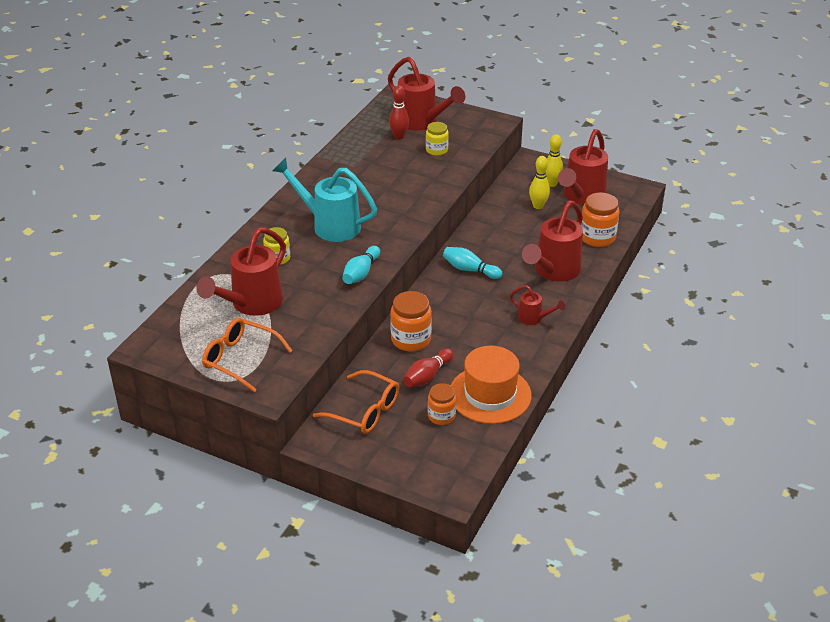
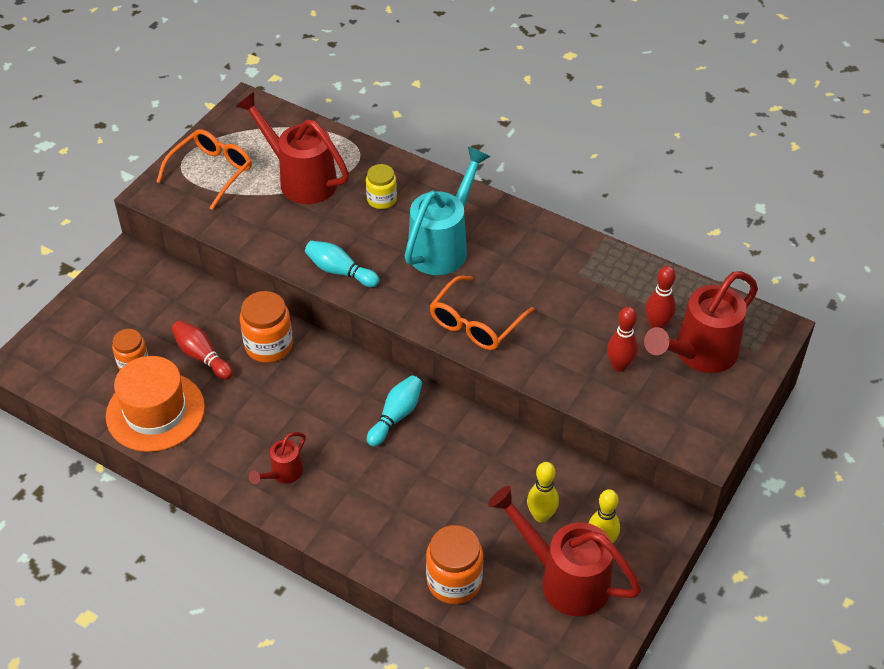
camera: 95 degrees right, 10 degrees up
(365, 411) = (161, 299): orange glasses -> orange glasses (476, 323)
(436, 150) = (619, 366): yellow jar -> red bowling pin
(553, 271) = (379, 512): red watering can -> none

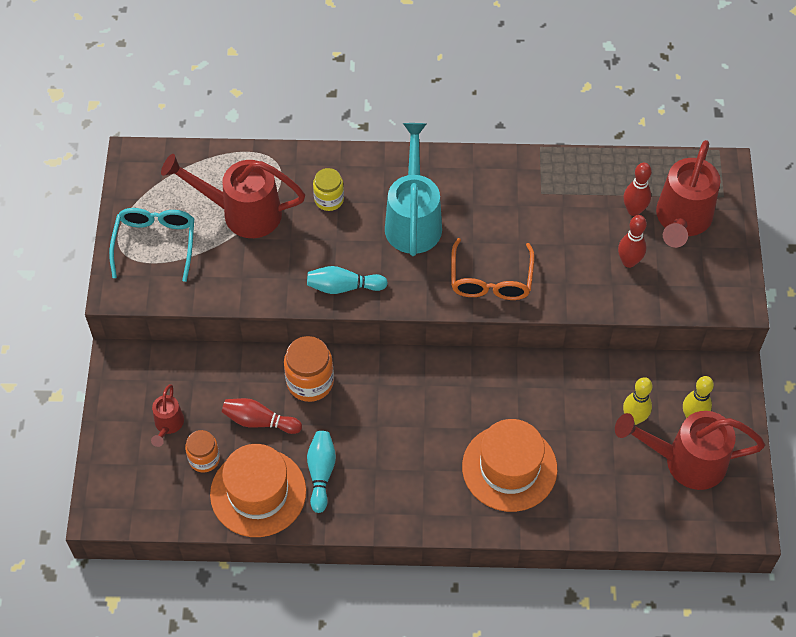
camera: 30 degrees left, 10 degrees up
(211, 172) = (155, 243): orange glasses -> turquoise glasses
(283, 474) = (407, 491): red watering can -> red watering can (168, 425)
(390, 500) = (509, 468): none -> orange hat
(396, 416) = (462, 392): turquoise bowling pin -> turquoise bowling pin (321, 473)
(454, 581) = (605, 508): orange jar -> none

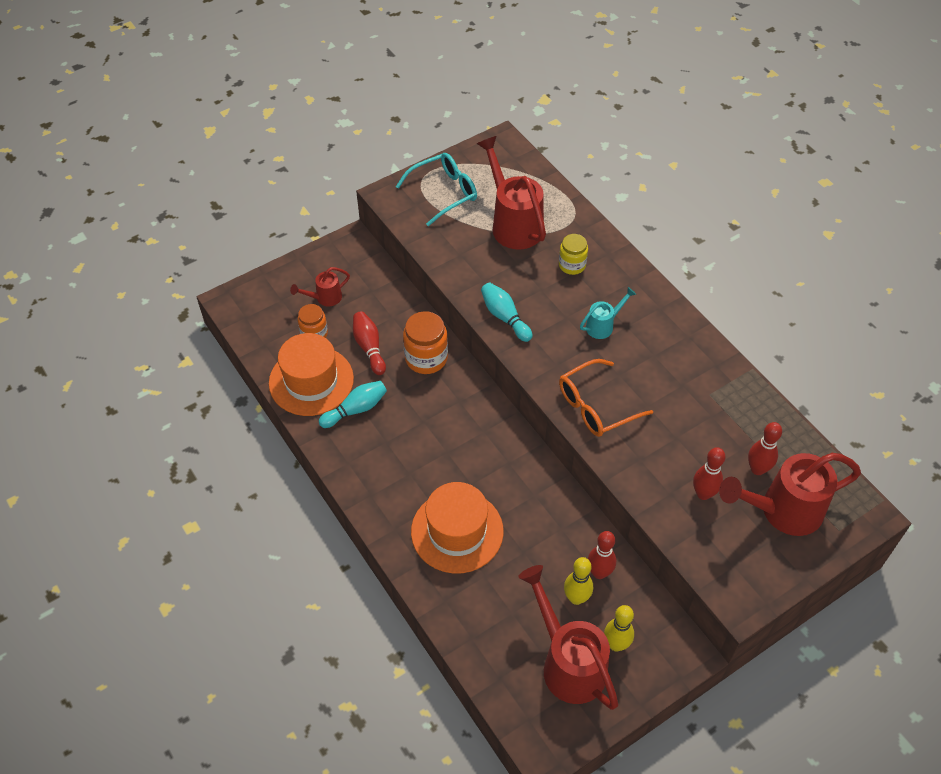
camera: 55 degrees right, 5 degrees down
(413, 220) = (603, 326): turquoise watering can -> turquoise watering can, size x0.50
(623, 387) = (599, 572): none -> red bowling pin

